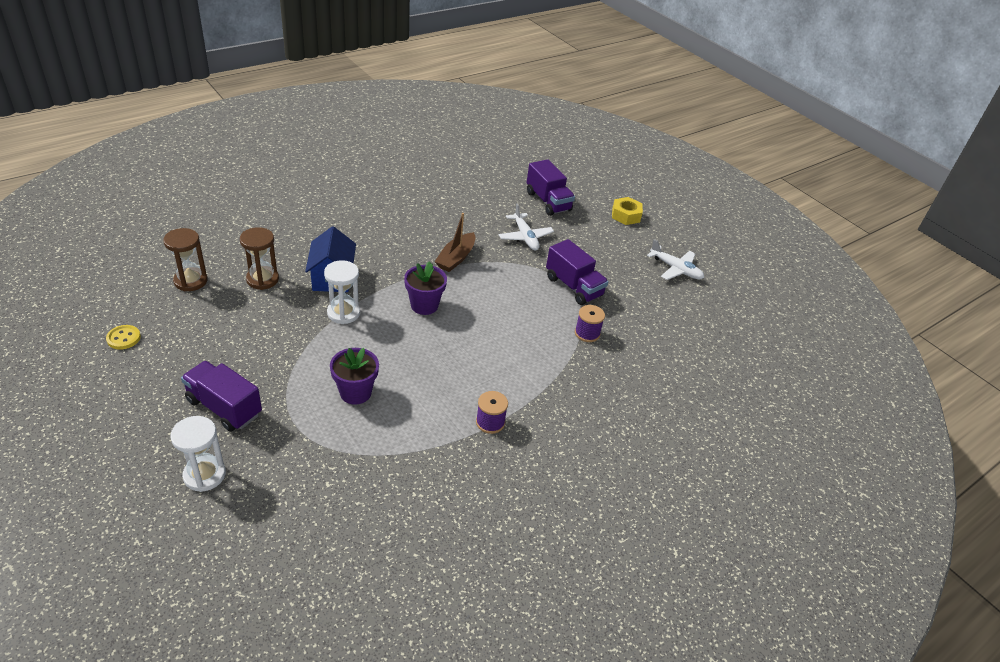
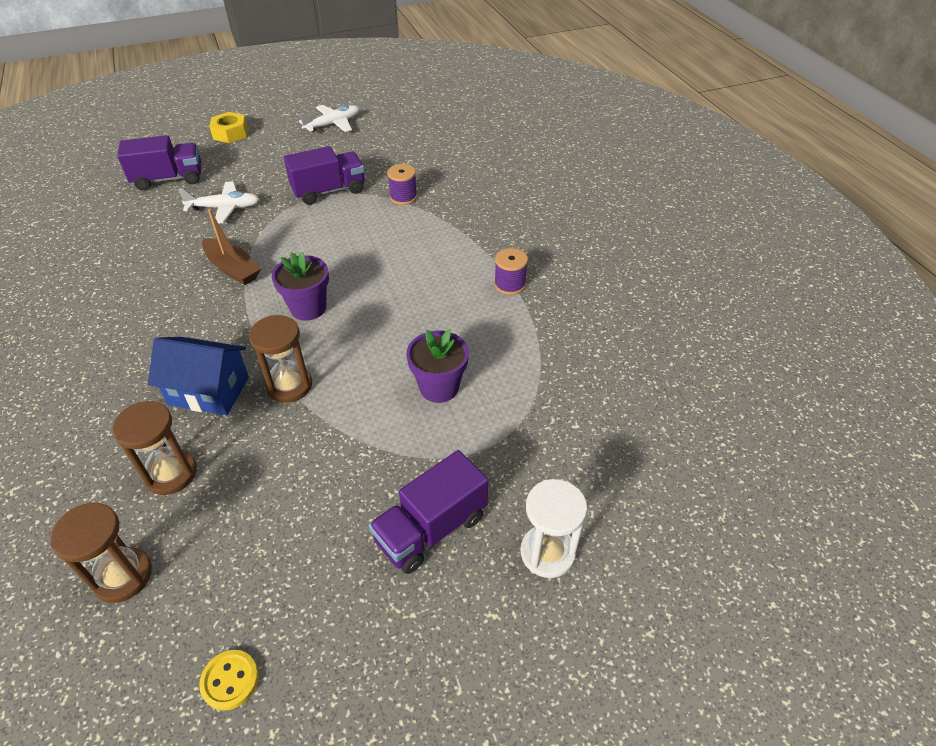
camera: 70 degrees left, 5 degrees up
(343, 313) = (289, 385): white hourglass -> brown hourglass

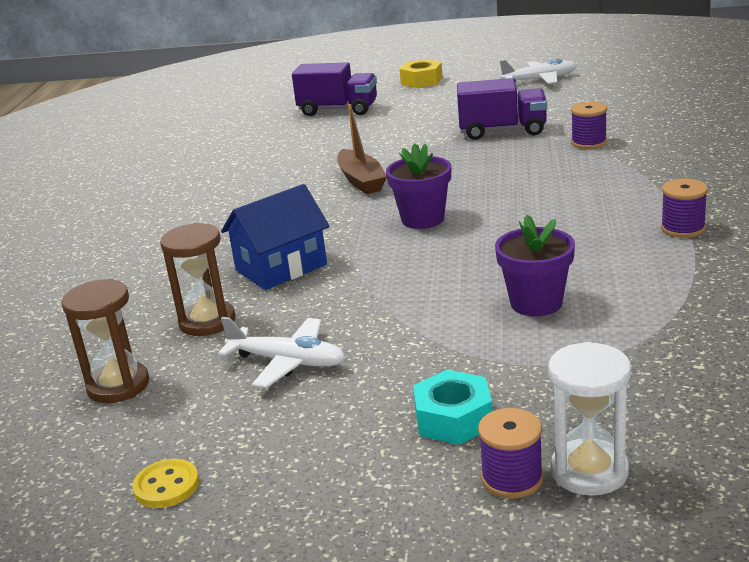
camera: 30 degrees right, 20 degrees down
(209, 391) = (281, 267): blue house -> blue house turned 75 degrees counterclockwise
(225, 208) = (381, 135): white plane -> white plane (288, 362)
(289, 385) = (365, 276): brown hourglass -> none
(431, 529) = (453, 418): purple truck -> turquoise nut
(499, 577) = (512, 478): none -> purple spool

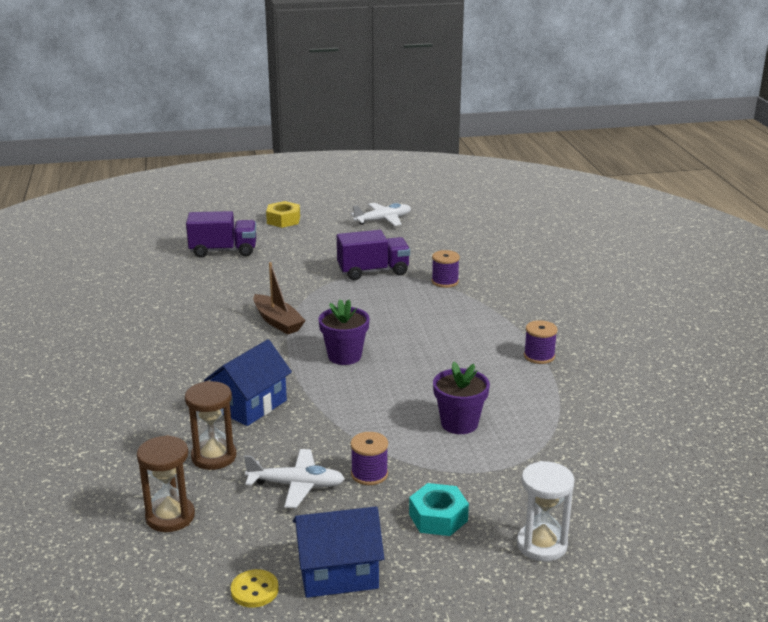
camera: 20 degrees left, 0 degrees up
(283, 476) = (338, 573): none -> blue house
(512, 478) = (494, 556): purple spool -> purple spool (369, 474)

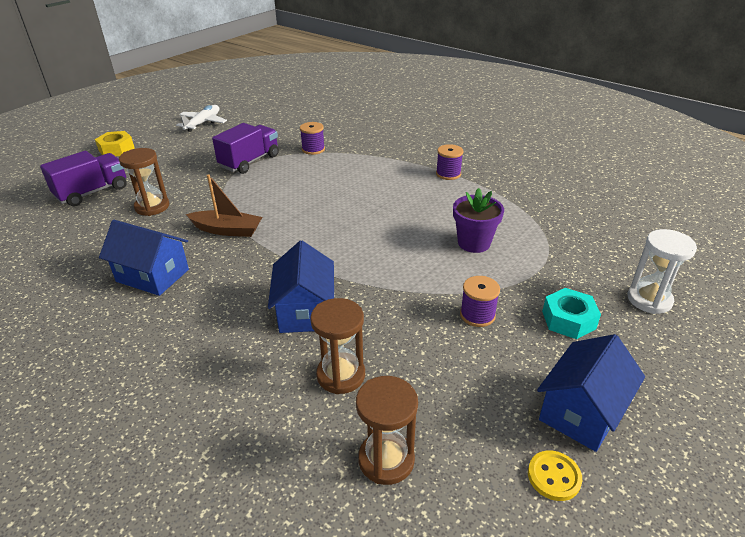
camera: 40 degrees left, 10 degrees up
(186, 331) = (153, 275): none -> blue house
(249, 280) = (152, 207): none -> brown hourglass
(297, 485) = (442, 357): white plane -> none
(344, 356) = (322, 233): purple flower pot -> none

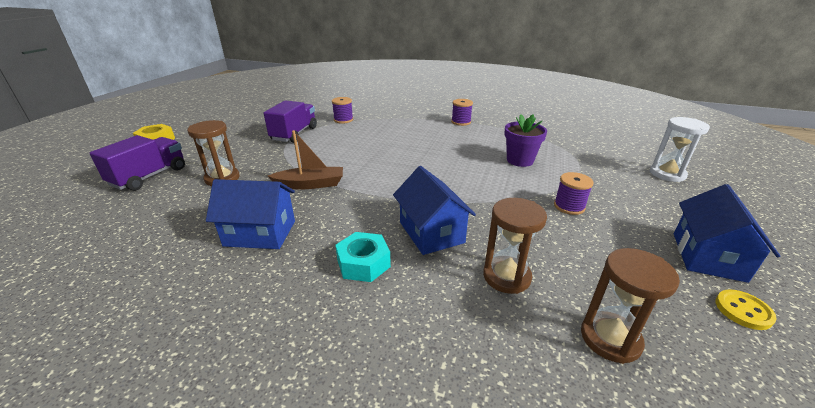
camera: 20 degrees left, 5 degrees down
(203, 123) = (232, 114): white plane -> none
(568, 320) = (632, 196): turquoise nut -> turquoise nut (363, 263)

